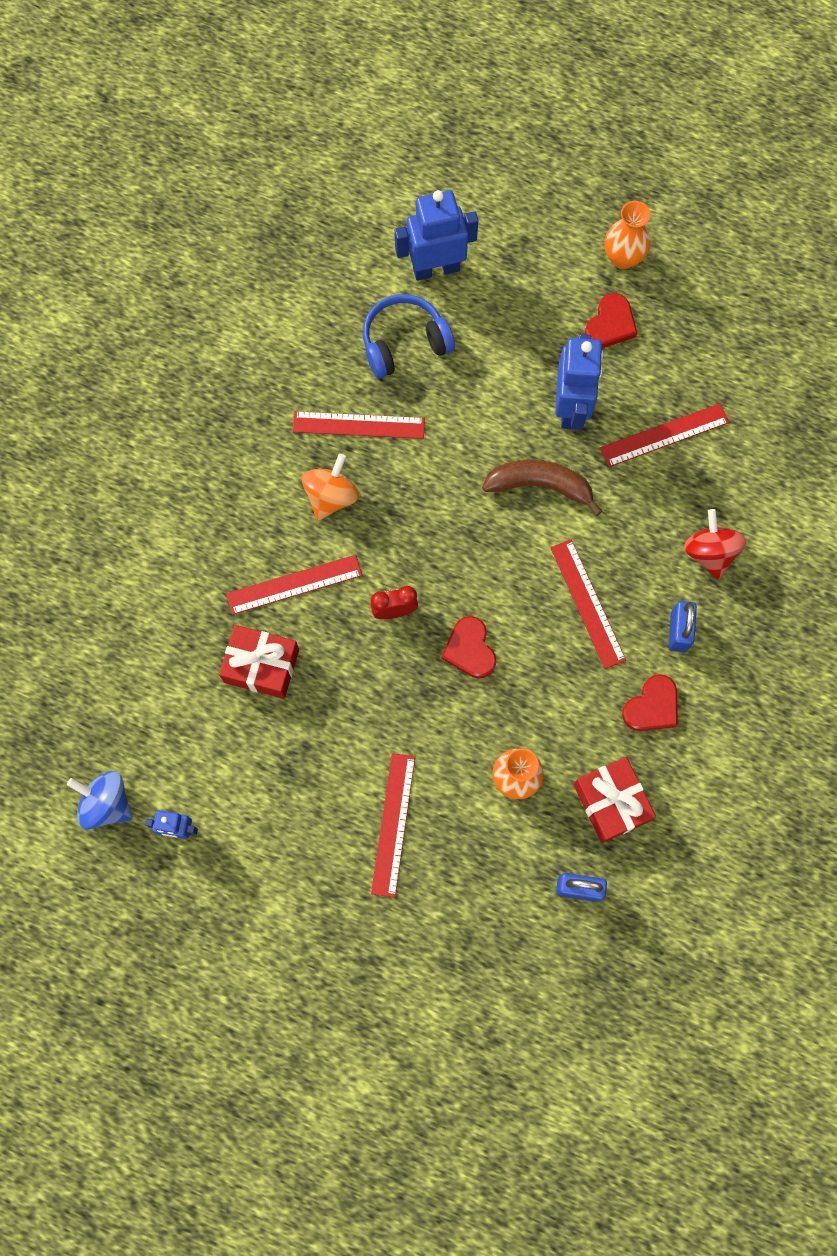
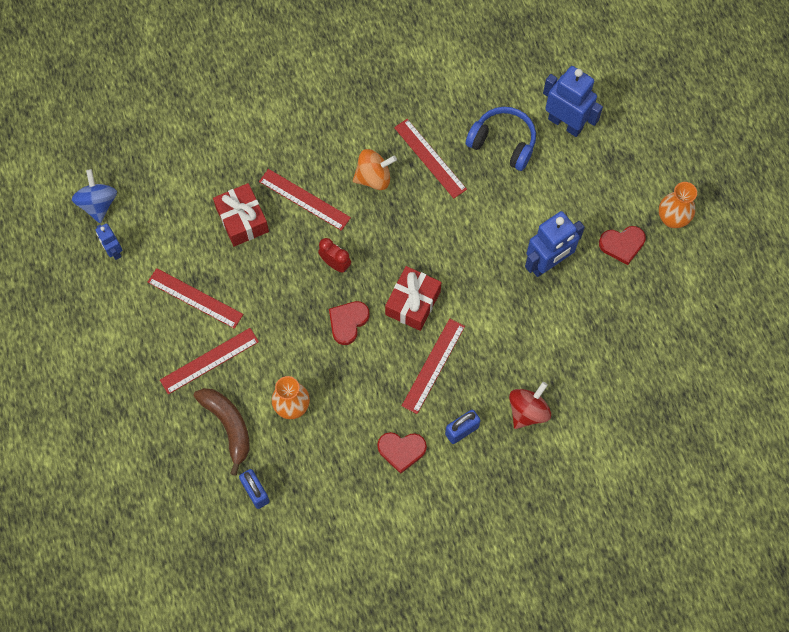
camera: 50 degrees right, 5 degrees down
(540, 486) = (483, 284): brown banana -> brown banana (228, 426)
(611, 802) = (322, 471): red gift -> red gift (412, 303)
(664, 435) = (579, 328): red ruler -> red ruler (195, 298)

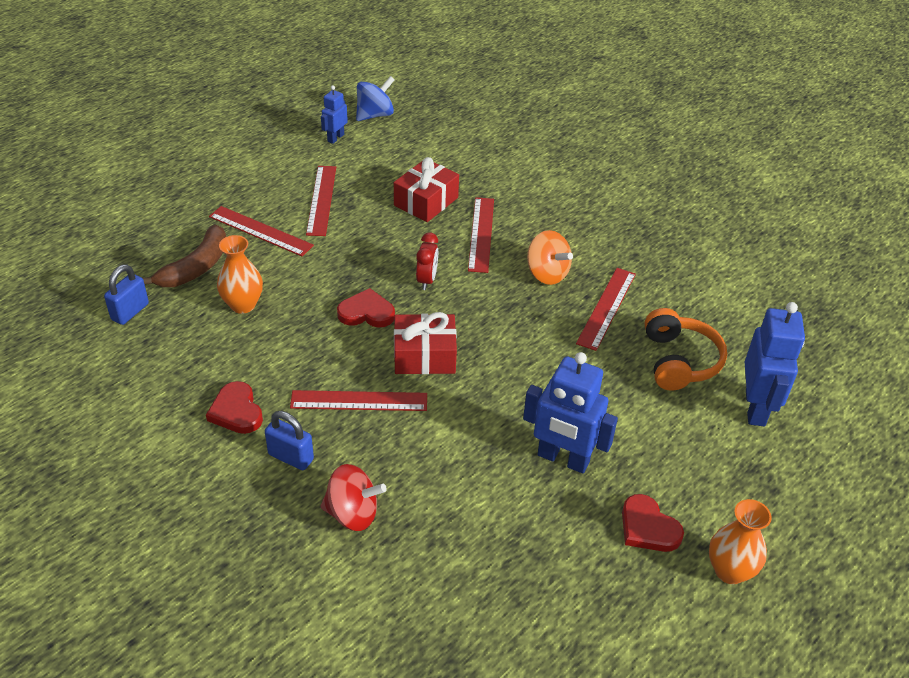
camera: 60 degrees right, 25 degrees down
(503, 143) = (679, 361): blue headphones -> orange headphones

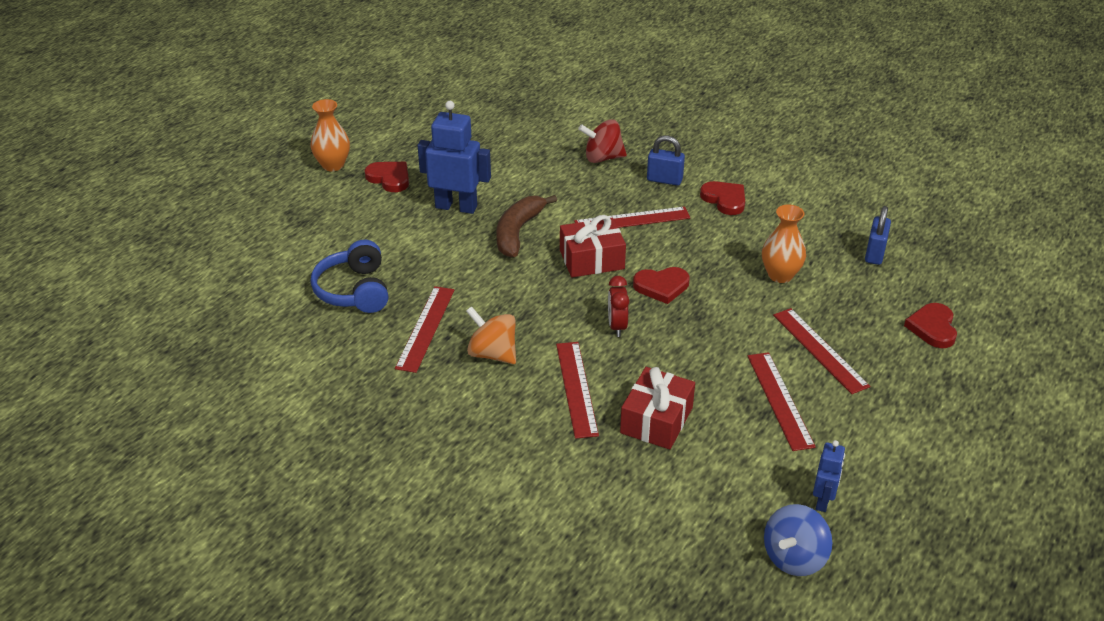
camera: 170 degrees right, 5 degrees down
(148, 233) = (932, 328): none -> red heart
(195, 267) = (852, 301): brown banana -> brown banana (518, 232)
(260, 231) = (819, 350): red ruler -> red ruler turned 45 degrees clockwise
(679, 361) = (354, 290): orange headphones -> blue headphones
(756, 408) = (289, 263): blue robot -> none

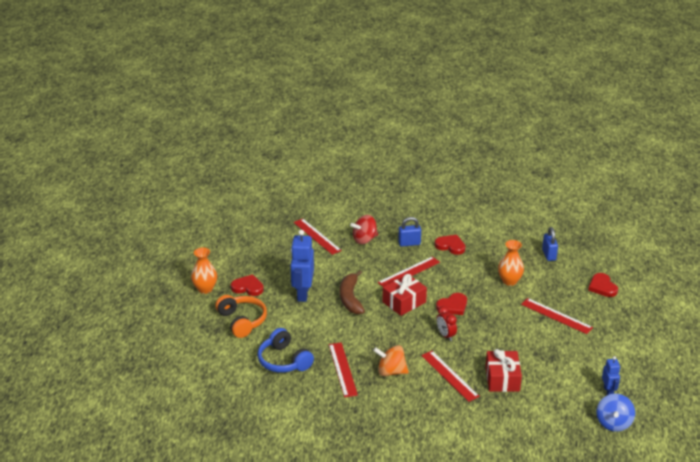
camera: 25 degrees left, 5 degrees down
(344, 220) = (242, 321): none -> orange headphones
(456, 207) = (302, 293): blue robot -> blue robot turned 75 degrees counterclockwise
(779, 400) = (554, 348): red ruler -> red ruler (317, 236)

